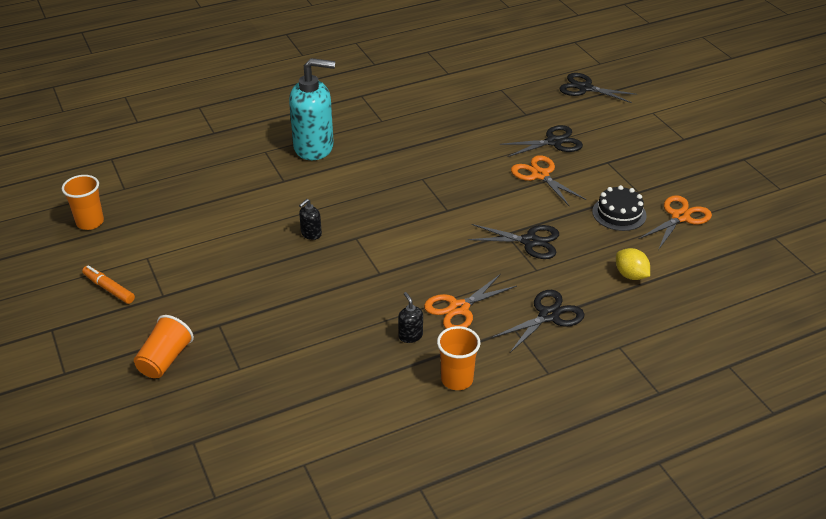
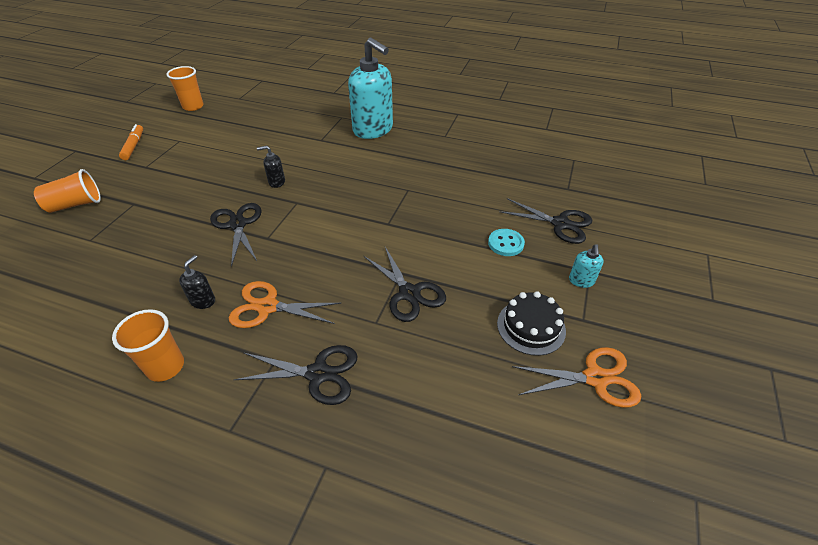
camera: 45 degrees right, 5 degrees up
(540, 175) = (505, 243): orange scissors -> turquoise button
(585, 88) = (658, 196): black scissors -> black scissors (238, 224)
(610, 170) = (581, 281): none -> turquoise soap dispenser
(630, 275) = (451, 398): yellow lemon -> none

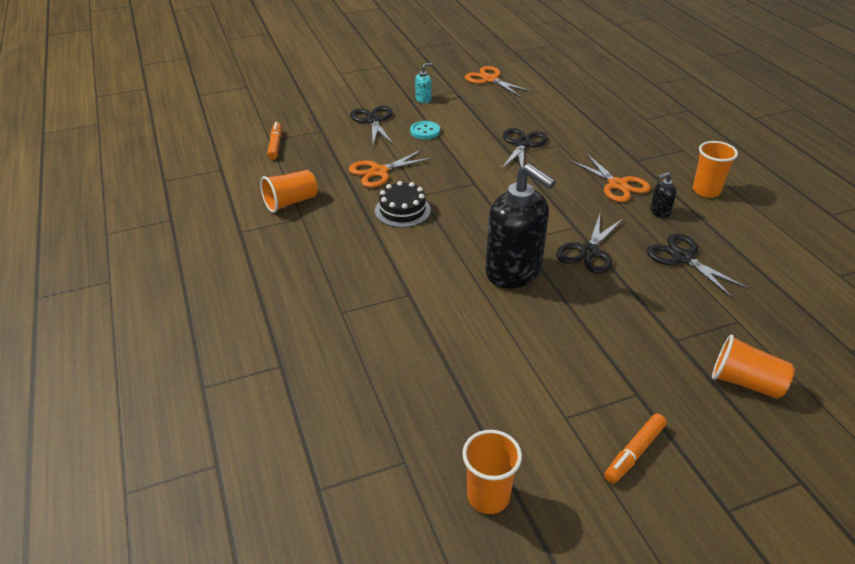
camera: 130 degrees left, 5 degrees down
(276, 182) = (514, 272): black soap dispenser -> black soap dispenser, size x2.46
(318, 374) = (618, 144): black scissors -> black scissors (683, 258)
(373, 130) = (344, 269): turquoise soap dispenser -> none
(464, 187) = (379, 172): none -> orange scissors
(468, 138) = (291, 202): none -> orange cup
(531, 327) = (484, 102): black cake -> black cake (402, 210)
(562, 159) = (275, 145): none -> orange marker

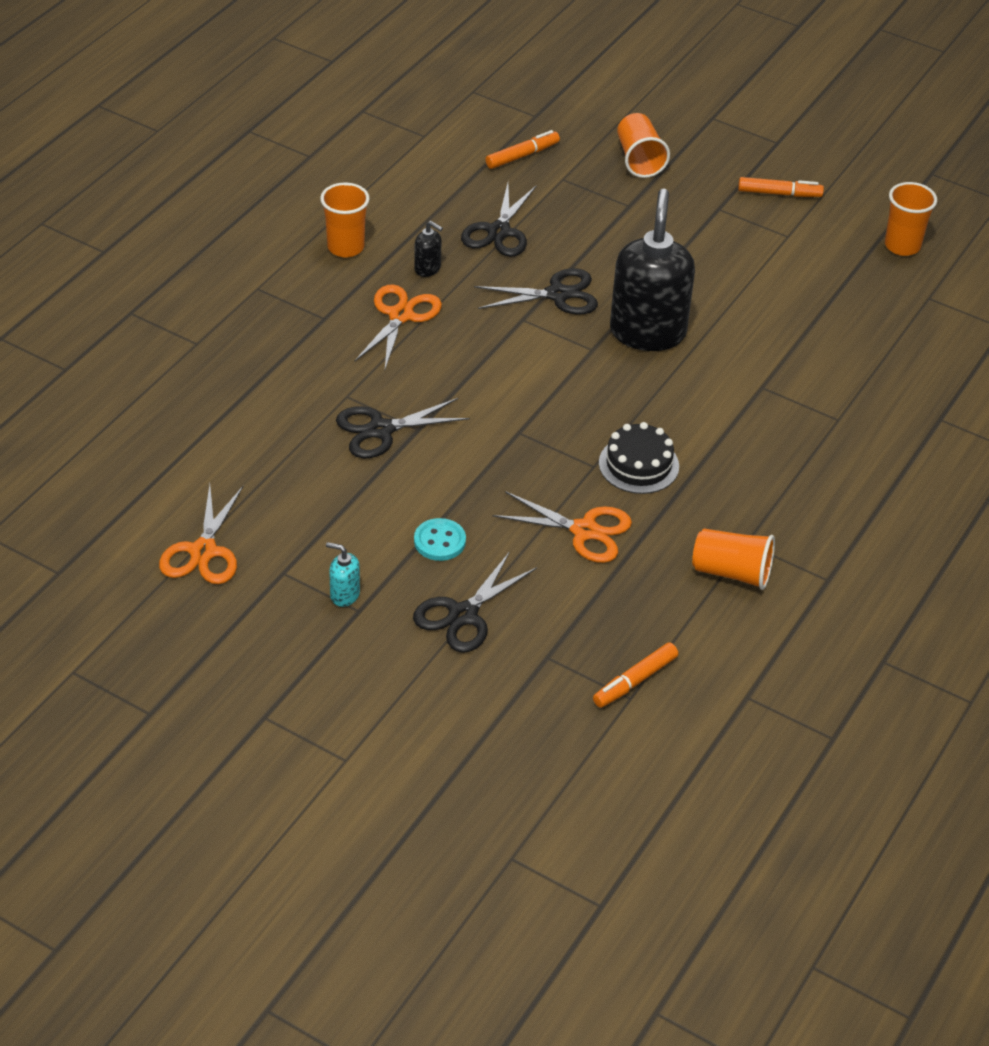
camera: 130 degrees left, 5 degrees up
(785, 314) = (522, 155): none -> orange marker

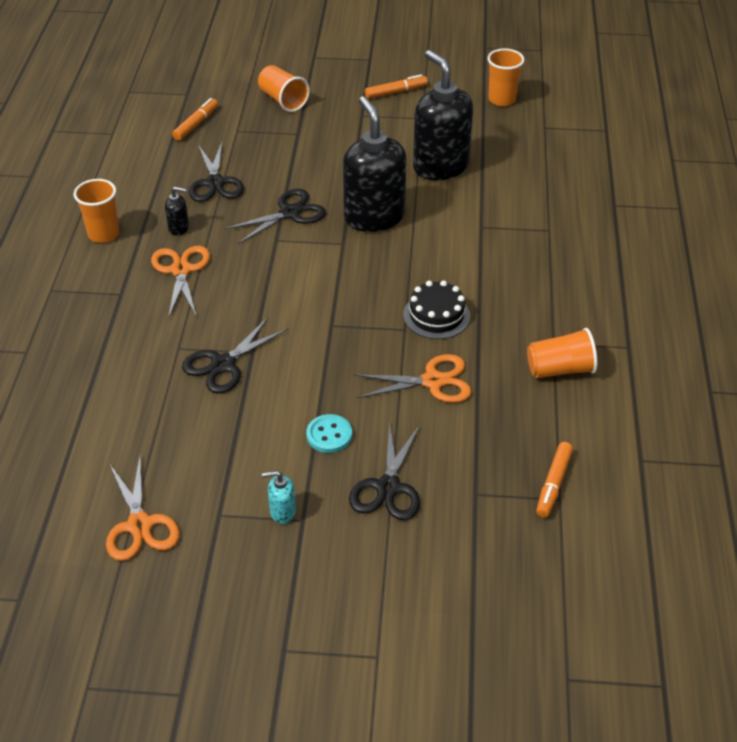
camera: 25 degrees left, 0 degrees up
(766, 301) = (440, 166): none -> black soap dispenser

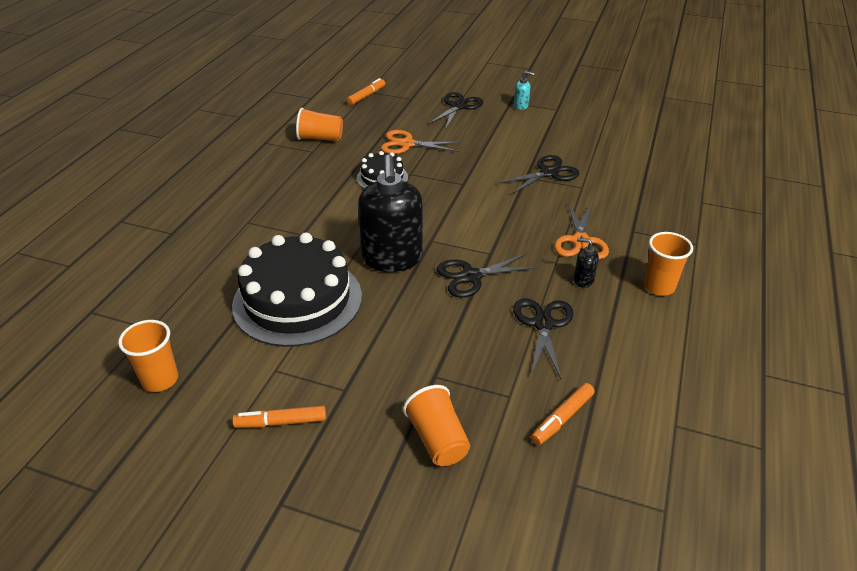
camera: 165 degrees left, 5 degrees down
(139, 525) = (602, 111): orange scissors -> none
(329, 435) = (485, 130): turquoise button -> none
(440, 166) = (297, 300): black soap dispenser -> black cake

